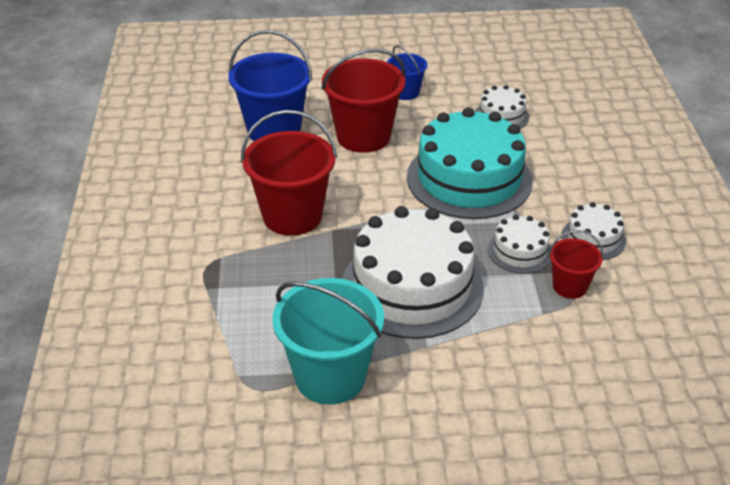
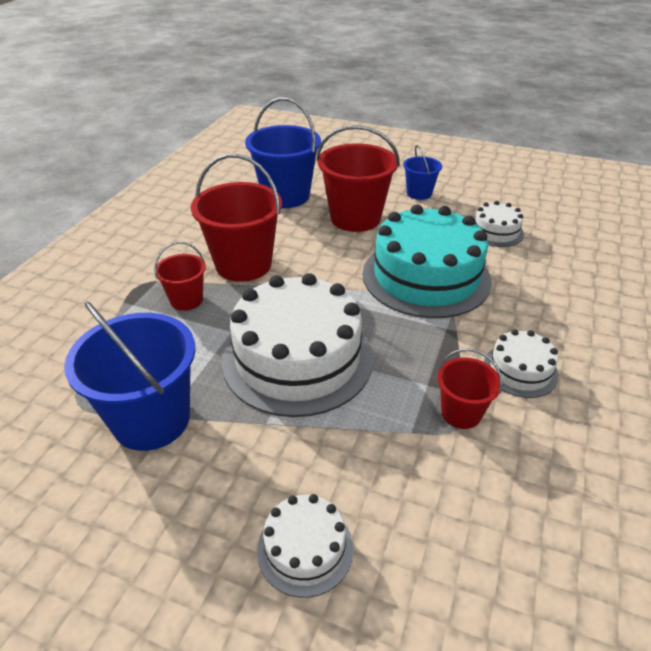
camera: 25 degrees right, 0 degrees up
(267, 267) = (186, 300): none -> red bucket
(330, 377) = (151, 419): turquoise bucket -> blue bucket
(520, 251) = (430, 358): white cake -> white cake (305, 548)

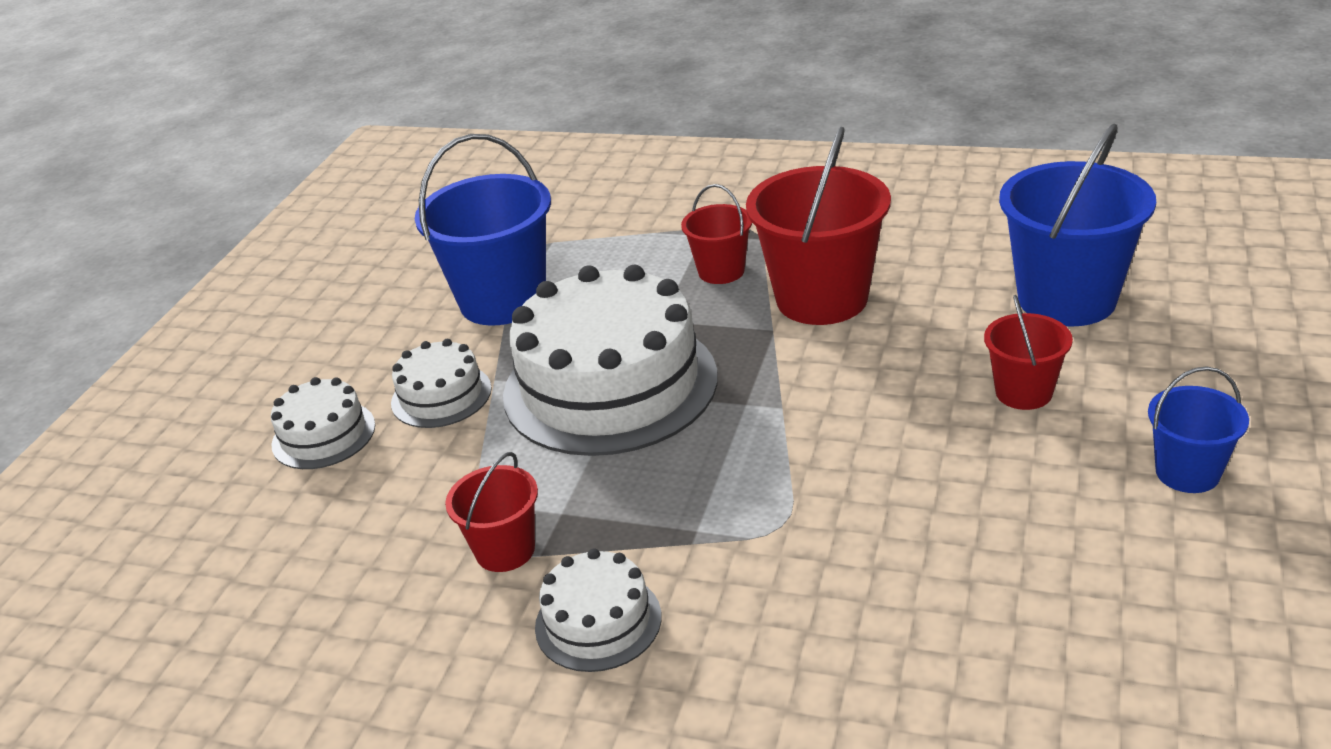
camera: 90 degrees right, 5 degrees down
(355, 218) = (1023, 392): red bucket -> red bucket, size x0.53
(426, 277) = (845, 499): turquoise cake -> none
(495, 231) = (1065, 604): white cake -> white cake (441, 396)

